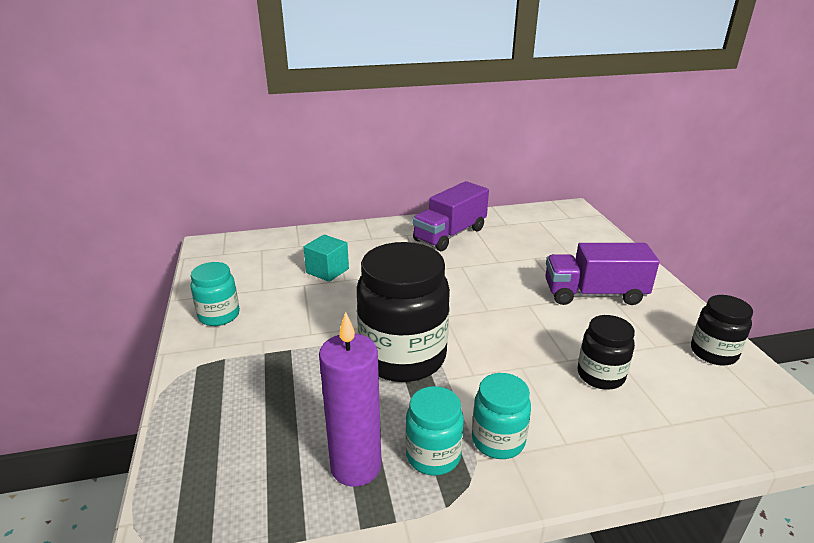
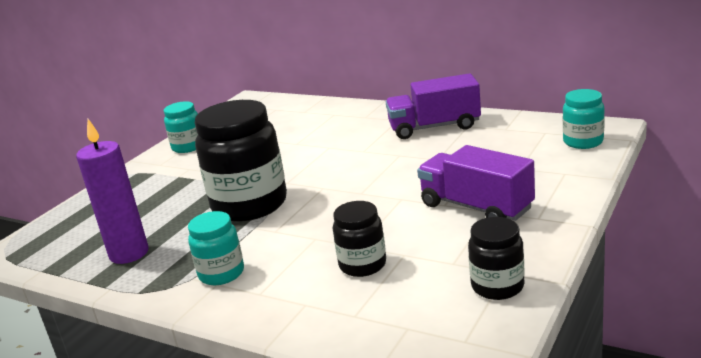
camera: 45 degrees right, 5 degrees down
(327, 271) = (294, 134): turquoise cube -> none
(433, 455) = (173, 265): turquoise jar -> turquoise jar (583, 142)

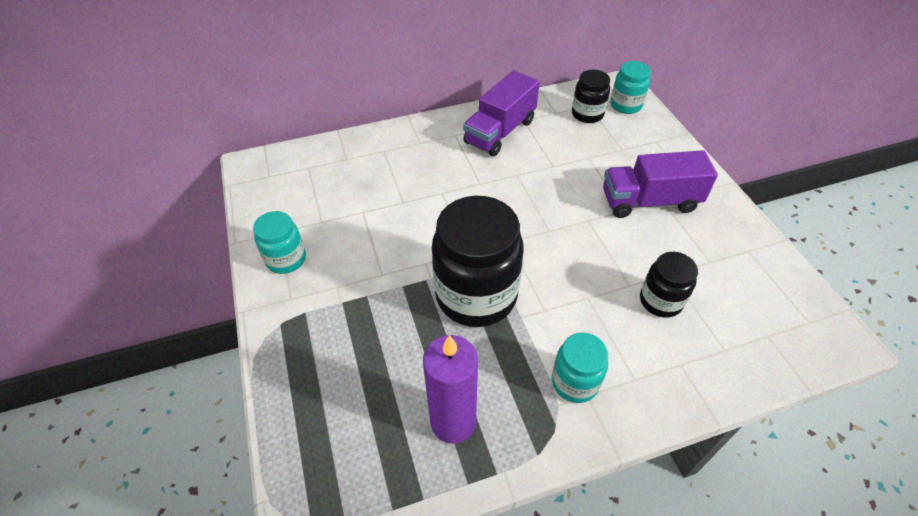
camera: 50 degrees left, 25 degrees up
(497, 286) = (761, 265): black jar -> black jar (587, 114)

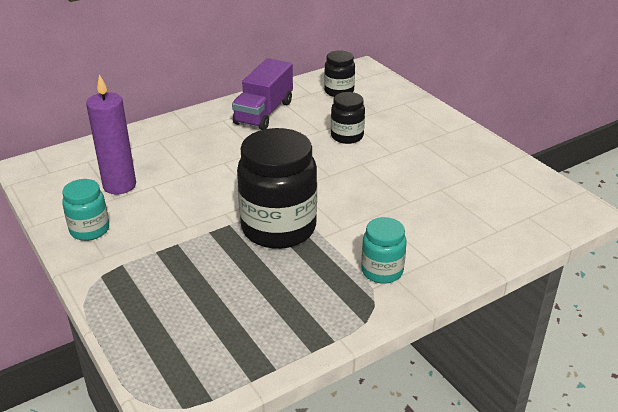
camera: 15 degrees left, 15 degrees down
(453, 422) = (285, 315): purple candle -> purple candle (119, 185)
(625, 105) = (370, 81): turquoise jar -> none
(649, 201) = (410, 144): purple truck -> none
(660, 301) = (437, 208): black jar -> black jar (347, 136)

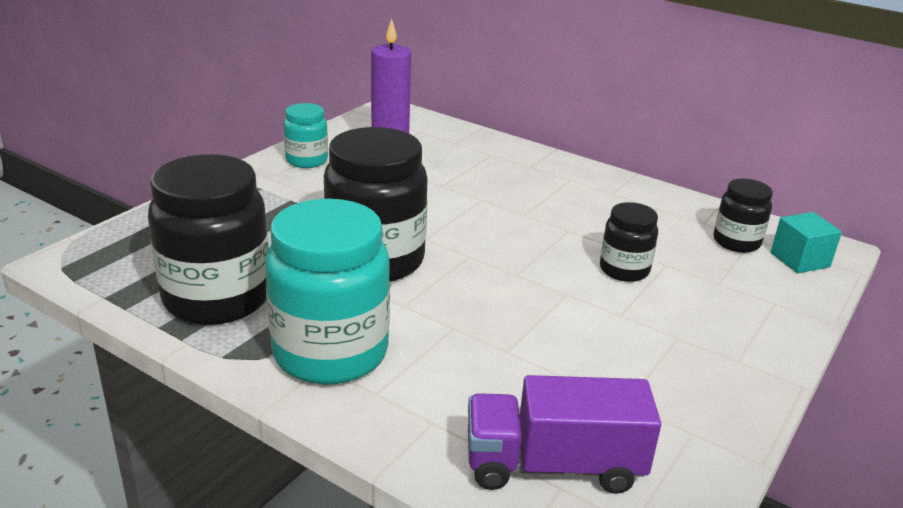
camera: 65 degrees right, 5 degrees down
(264, 113) = (615, 200): purple truck -> purple truck (553, 465)
(287, 315) = (217, 298): none -> black jar
(368, 80) = (799, 260): none -> turquoise cube
(382, 271) = (330, 353): turquoise jar -> turquoise jar, size x1.91

